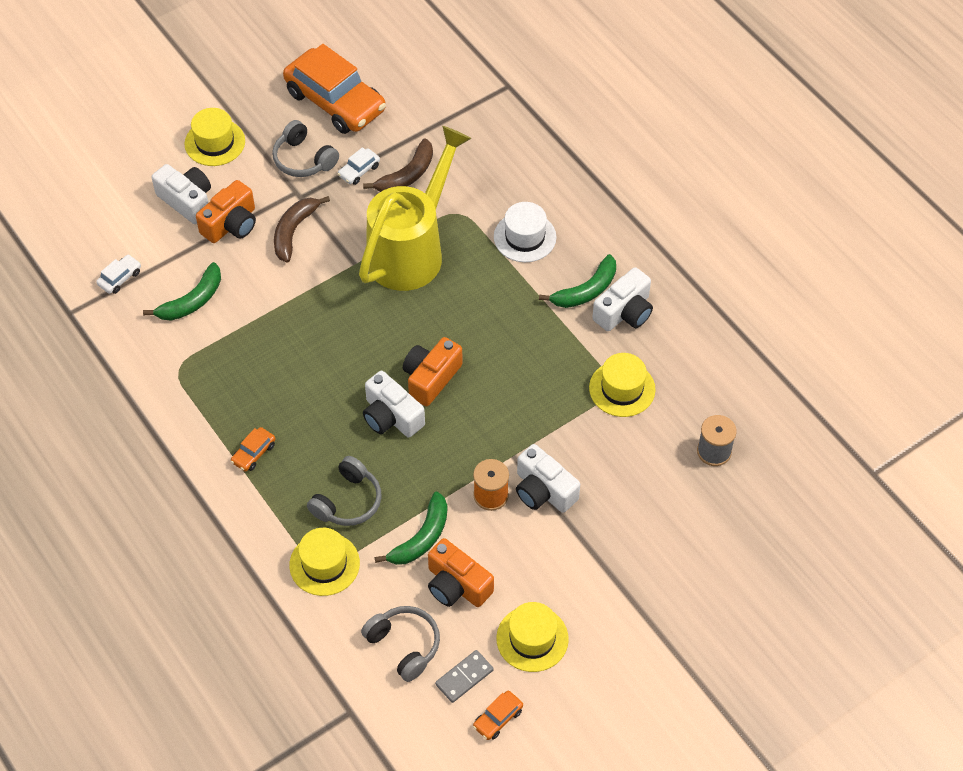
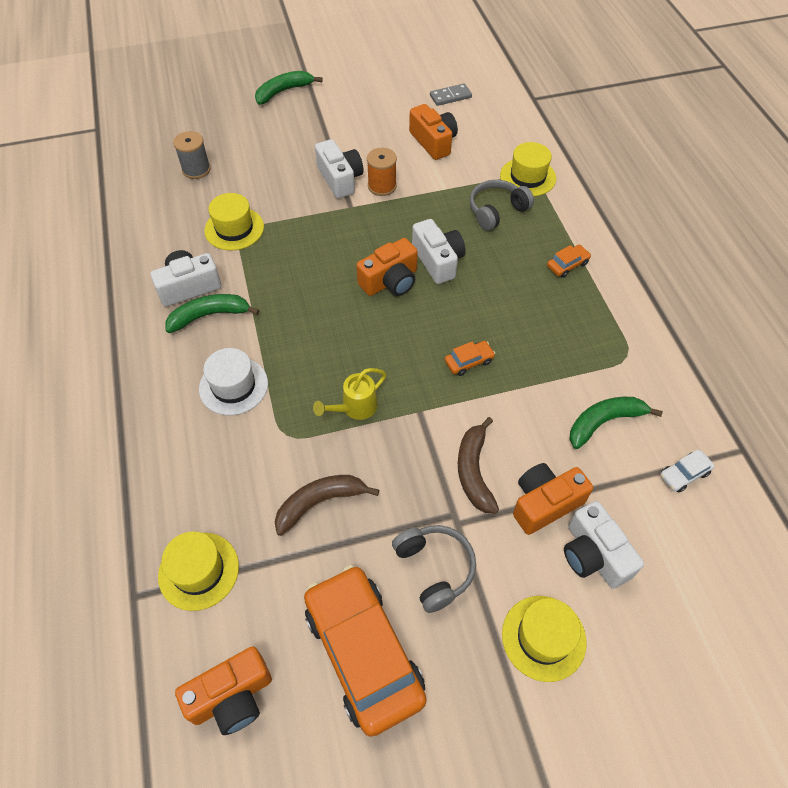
camera: 160 degrees left, 0 degrees up
(294, 231) = (474, 471): brown banana -> brown banana turned 135 degrees clockwise
(359, 171) = (373, 528): white car -> none
(404, 645) = (484, 120): grey headphones -> none
(410, 58) = (232, 697): none -> orange camera
(411, 250) = (355, 408): yellow watering can -> yellow watering can, size x0.41
(421, 538) = (447, 174): green banana -> green banana (284, 91)
(498, 718) = (437, 74): orange car -> orange car (469, 361)
(532, 638) = (395, 103): yellow hat -> yellow hat (198, 571)

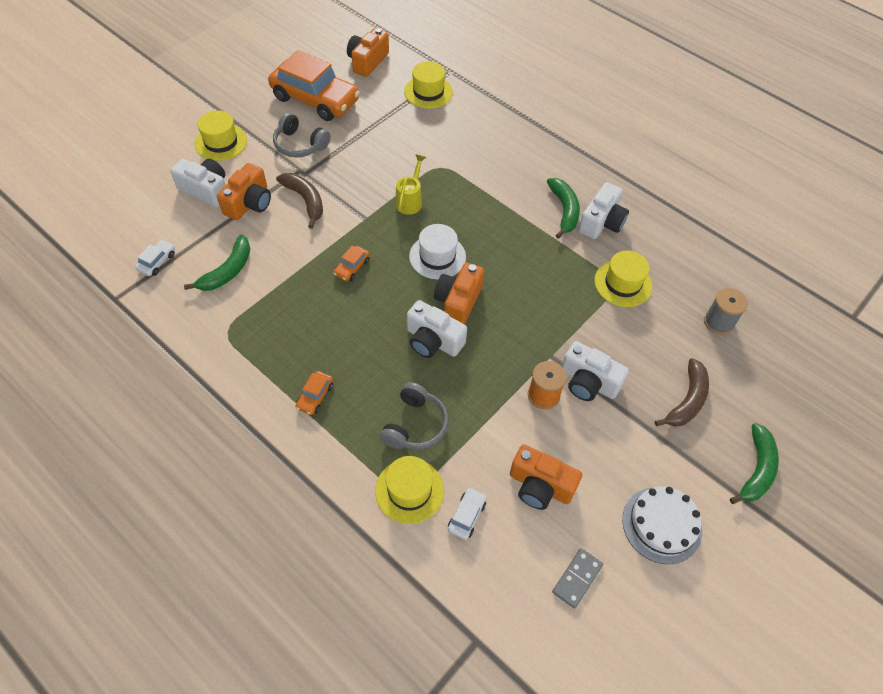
camera: 145 degrees right, 0 degrees up
(210, 315) = (564, 211): green banana -> green banana turned 45 degrees counterclockwise
(233, 386) = (500, 177): white hat -> white hat (437, 256)
(320, 502) = (389, 145): brown banana -> brown banana (687, 401)
(374, 95) = (661, 524): none -> white cake
(497, 149) = (466, 516): none -> white car

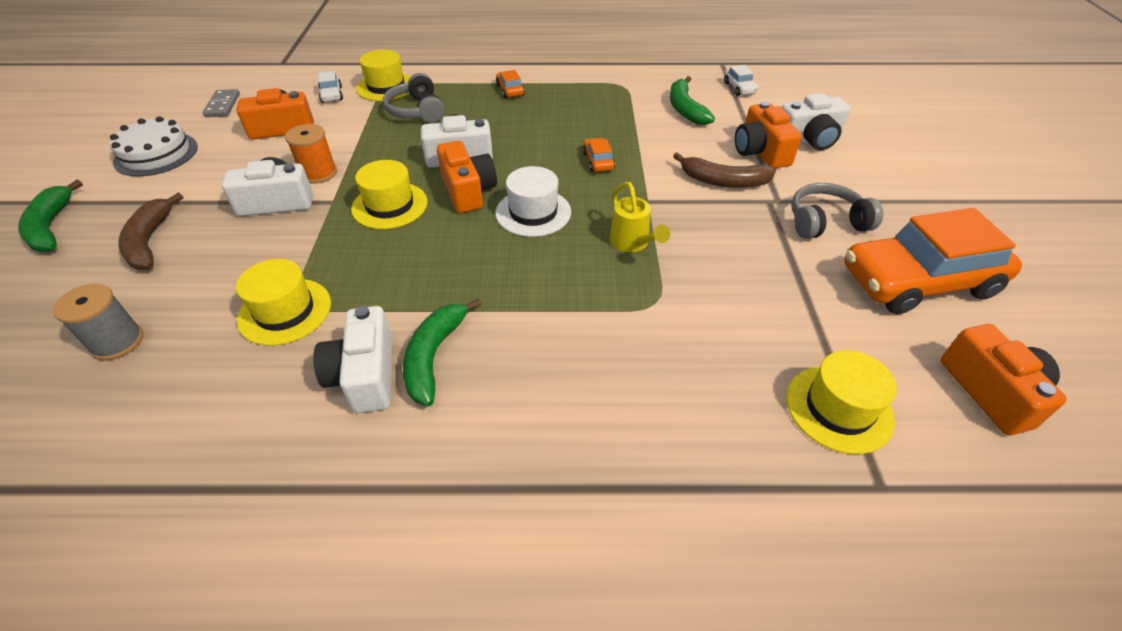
camera: 140 degrees right, 10 degrees down
(221, 142) = (885, 177): yellow hat -> yellow hat (390, 205)
(564, 211) = (434, 356): green banana -> green banana turned 60 degrees clockwise

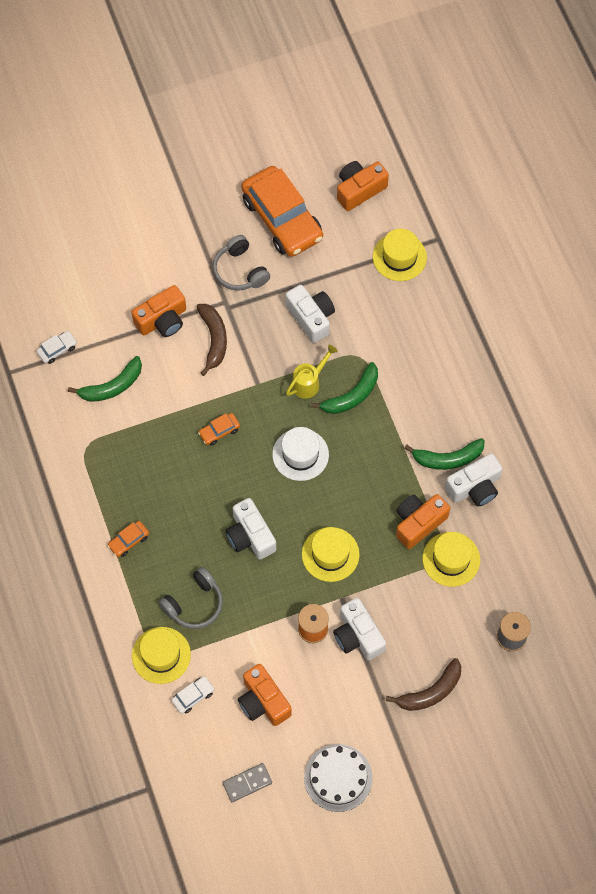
camera: 110 degrees left, 20 degrees up
(51, 227) = (445, 775): green banana -> green banana (351, 396)
(468, 191) = (292, 508): orange camera -> orange camera (418, 523)
(809, 139) = (130, 288): white camera -> white camera (311, 317)

